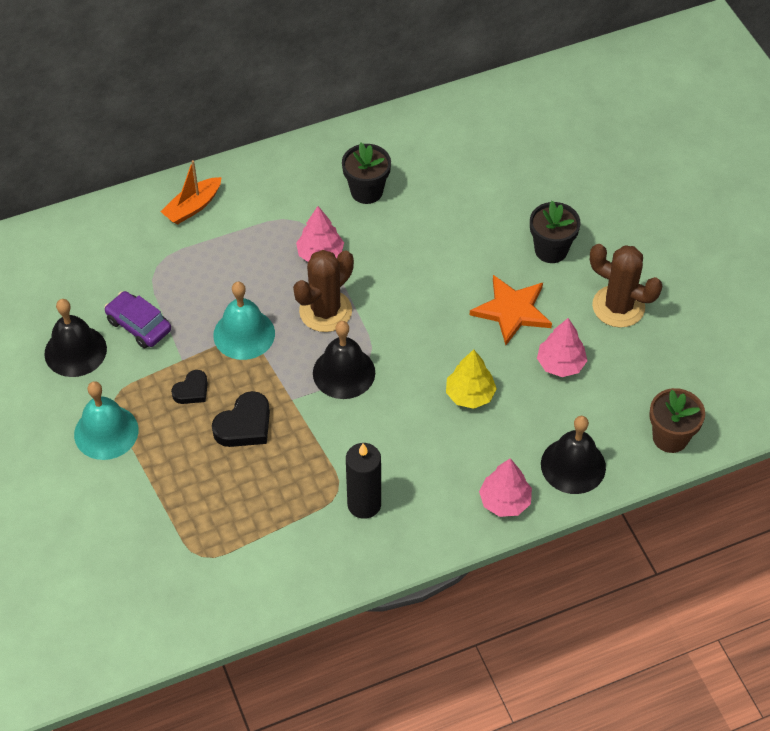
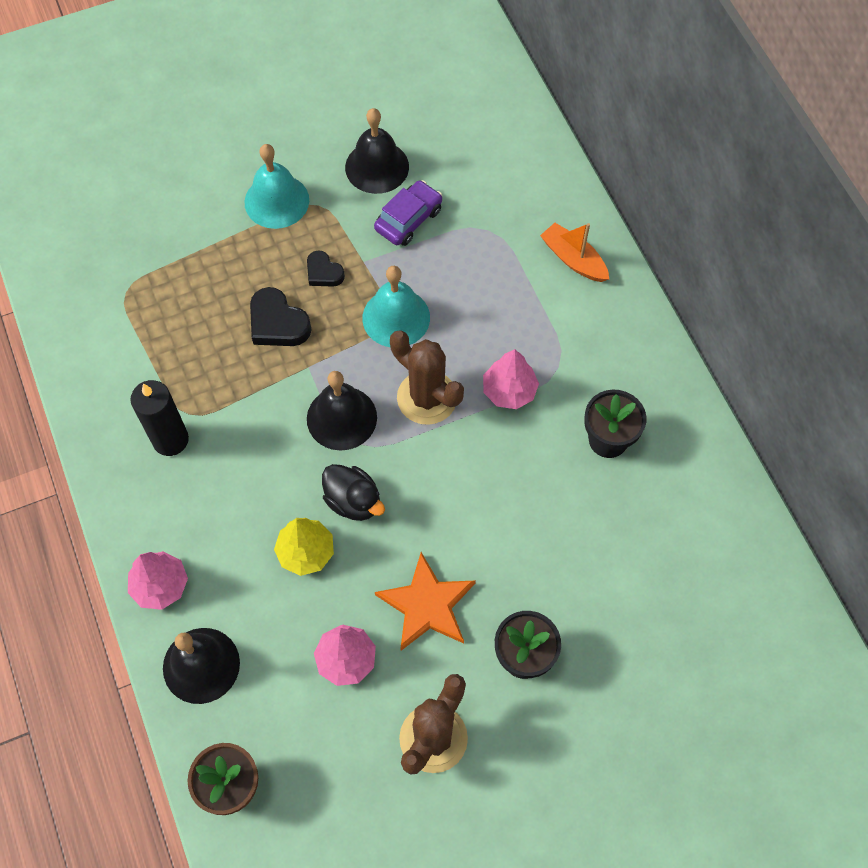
camera: 90 degrees right, 10 degrees up
(423, 362) = (353, 501): none -> black duck

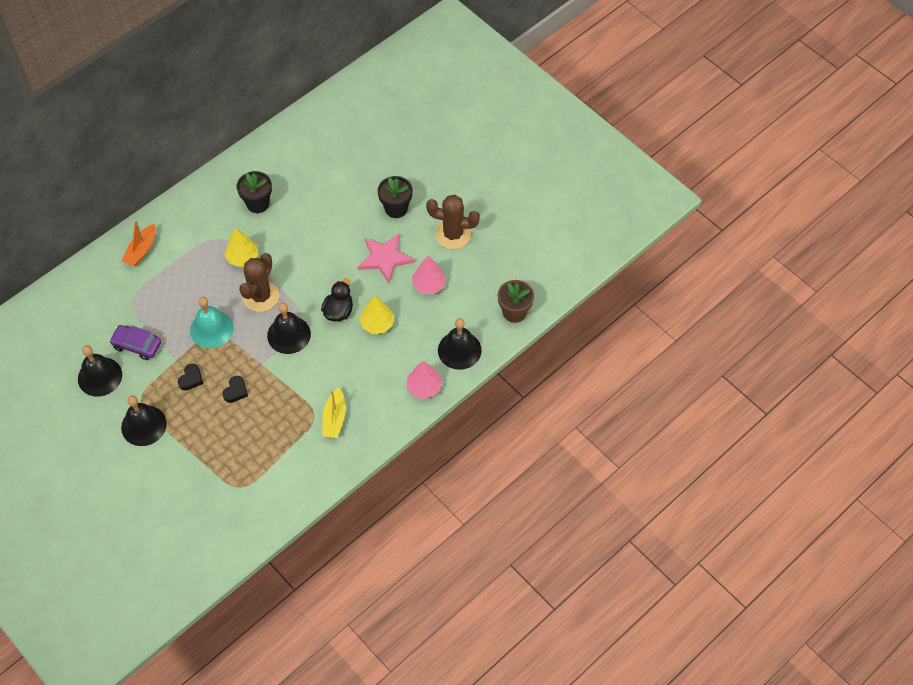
camera: 110 degrees left, 5 degrees down
(170, 440) = (334, 418): black candle -> yellow boat
(276, 201) = (143, 425): turquoise bell -> black bell
(277, 323) = (236, 391): black heart -> black heart, size x0.63
(427, 605) = (385, 258): orange star -> pink star
(509, 391) = (242, 257): pink tree -> yellow tree

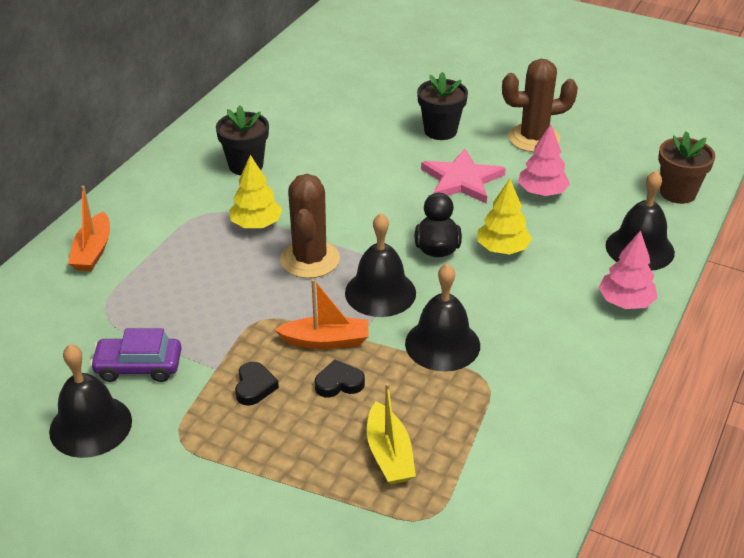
camera: 20 degrees left, 20 degrees down
(143, 425) = (203, 474): black bell -> black bell (442, 344)
(211, 329) = (254, 315): turquoise bell -> none
(236, 391) = (339, 383): black heart -> black heart turned 105 degrees counterclockwise
(242, 360) = (326, 341): none -> orange boat
(334, 418) = (521, 375): yellow boat -> yellow boat (389, 454)

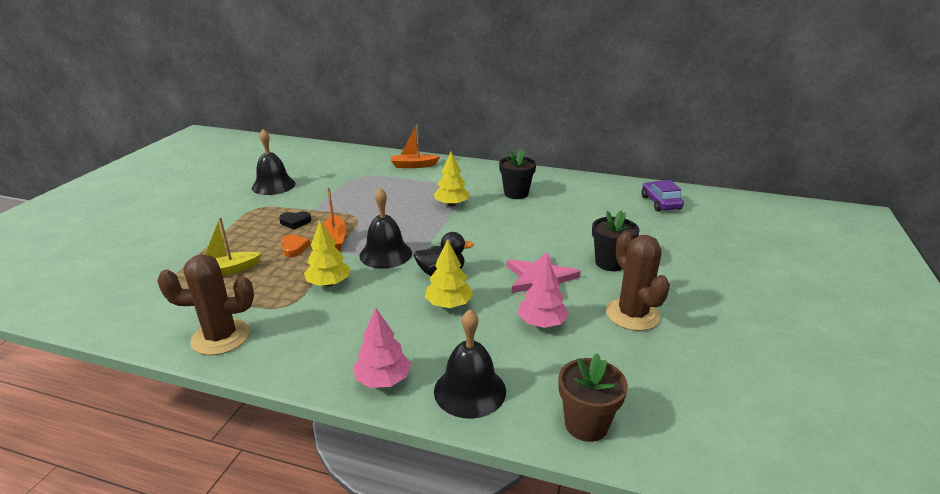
camera: 80 degrees right, 10 degrees down
(138, 366) = (316, 190): purple car -> purple car (660, 203)
(310, 259) = (418, 225): brown cactus -> brown cactus (221, 337)
(339, 383) = (294, 248): black heart -> orange heart
(442, 344) = (329, 283): black bell -> yellow tree

